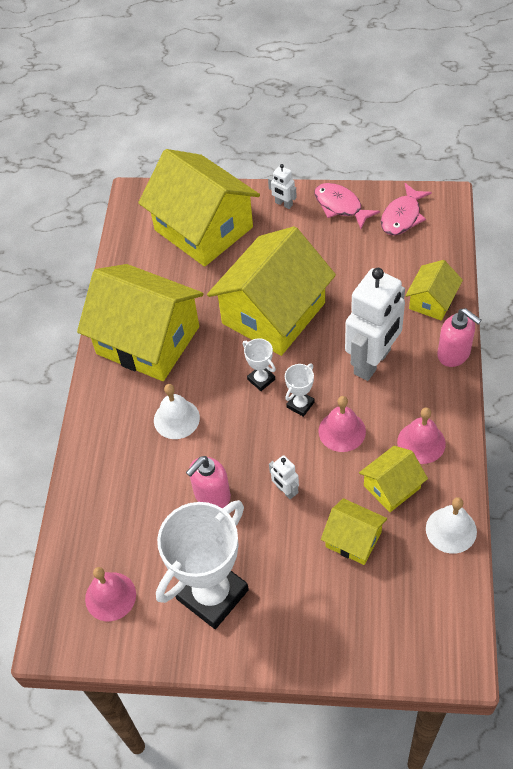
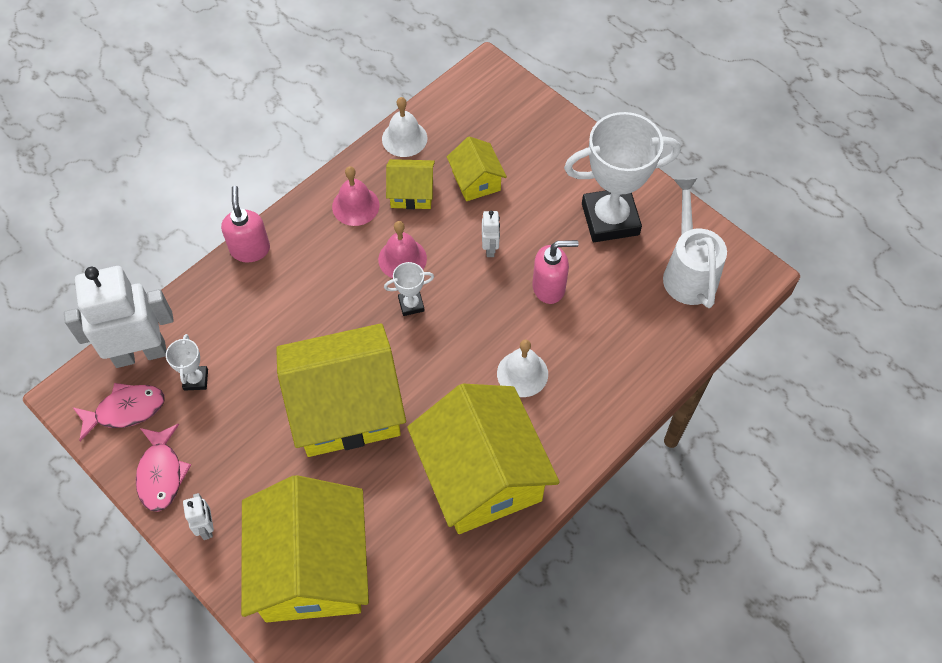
camera: 145 degrees left, 5 degrees up
(110, 596) = (688, 272): pink bell -> white watering can
(261, 379) = (420, 352): white trophy -> white trophy (196, 379)
(373, 362) = (317, 293): white robot -> white robot (140, 353)
(432, 301) = (209, 306): yellow house -> none

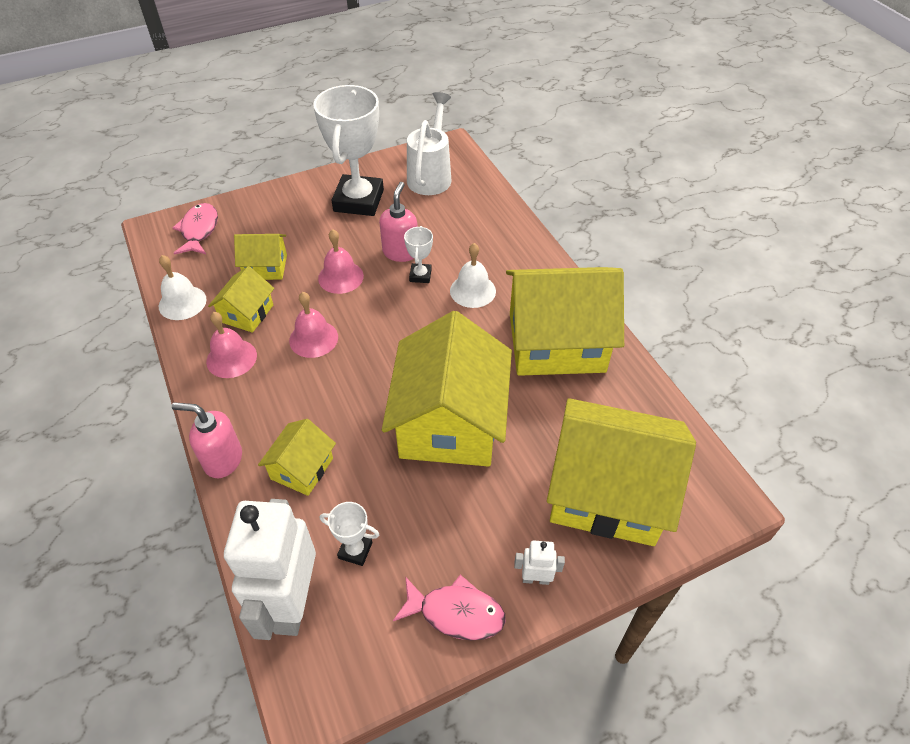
camera: 70 degrees left, 10 degrees down
(125, 410) = (359, 636): pink fish -> pink fish (199, 230)
(260, 309) = (302, 468): none -> yellow house
(411, 304) = (366, 345): white trophy -> white trophy (420, 275)
(490, 248) = (340, 277): white robot -> pink bell
(688, 272) = (431, 175): white watering can -> white watering can turned 90 degrees clockwise

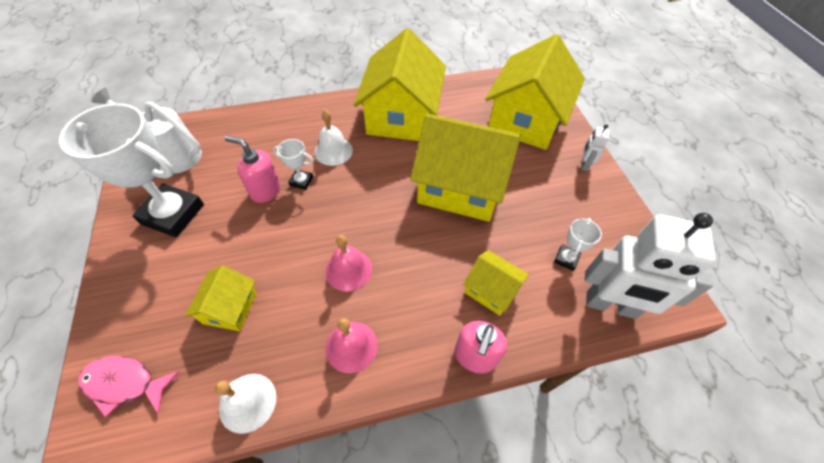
camera: 80 degrees left, 5 degrees up
(247, 313) = (293, 329): yellow house -> none
(340, 277) = (276, 240): pink bell -> none
(456, 613) = (610, 207): pink fish -> none

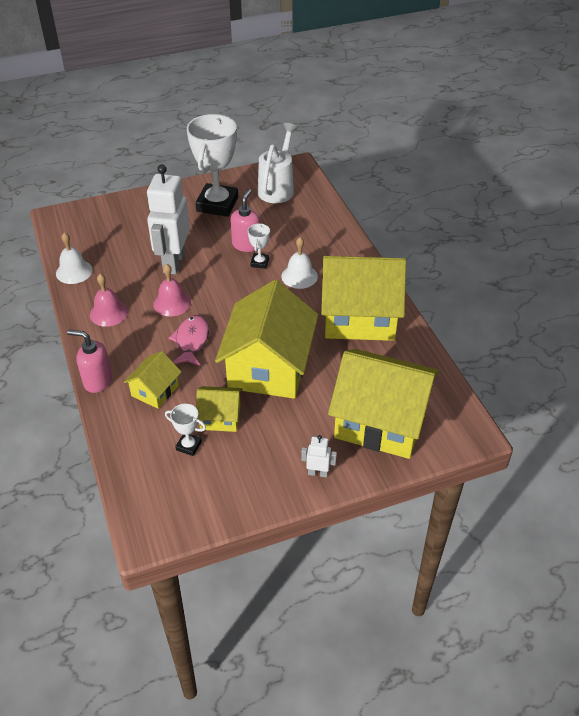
camera: 85 degrees right, 10 degrees down
(125, 383) = (90, 220): pink fish -> pink fish (191, 341)
(230, 308) = (139, 250): yellow house -> yellow house (220, 417)
(610, 305) = (140, 475): white robot -> white robot (173, 262)

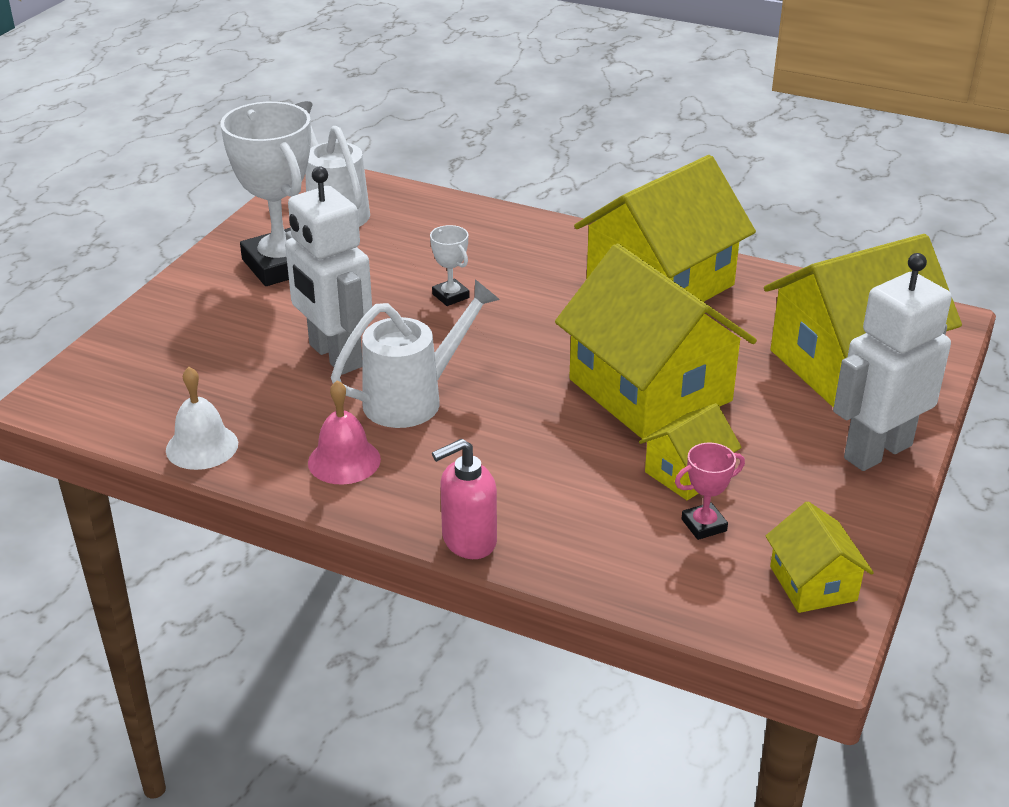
camera: 45 degrees left, 10 degrees down
(155, 390) = (562, 500): yellow house -> yellow house (813, 583)
(172, 303) = (413, 399): pink bell -> white watering can
(189, 446) = (704, 525): white trophy -> pink trophy
(191, 341) = (513, 422): pink fish -> none
(246, 245) = (399, 287): pink soap dispenser -> none
(299, 276) = (523, 283): white bell -> none
(318, 473) = (877, 451): white robot -> white robot, size x2.36

